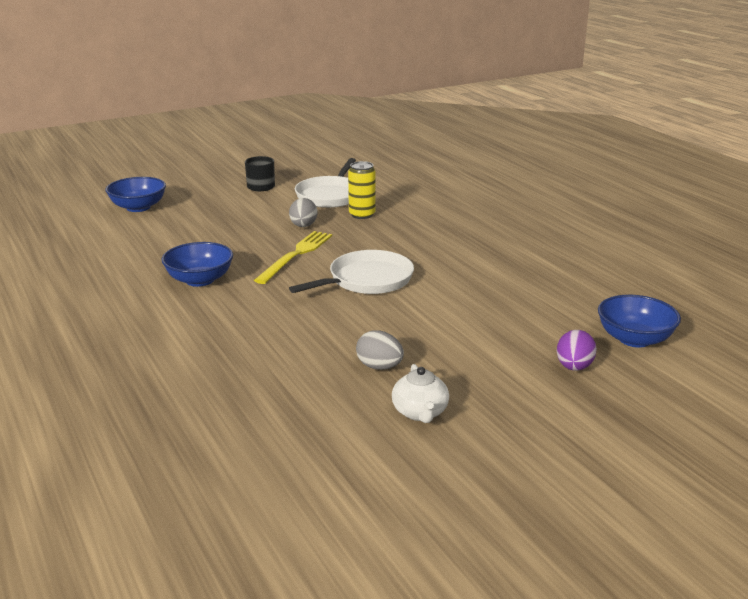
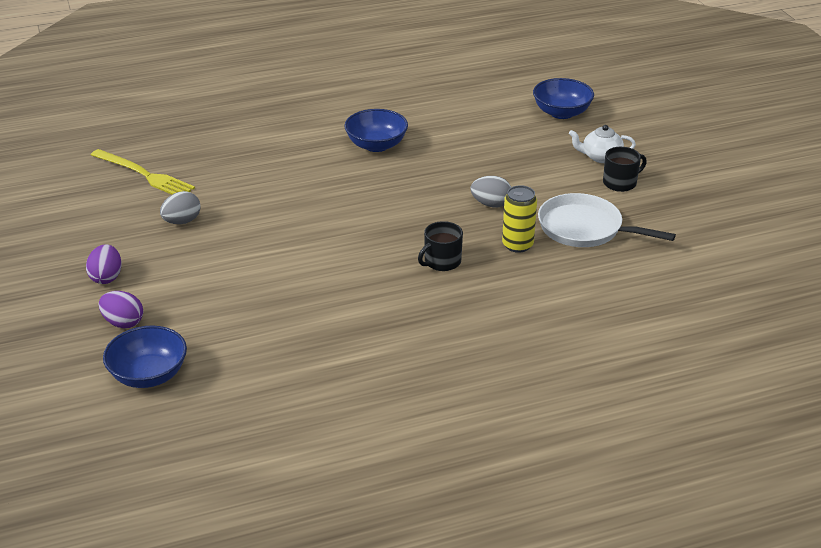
camera: 100 degrees right, 10 degrees up
(296, 255) = (415, 195): yellow fork -> yellow fork (144, 175)
(367, 280) = (343, 231): white pan -> none
(397, 238) = (441, 262): none -> black mug
(420, 413) = (108, 232): white teapot -> white teapot (600, 157)
(507, 394) = (106, 277): none -> purple egg

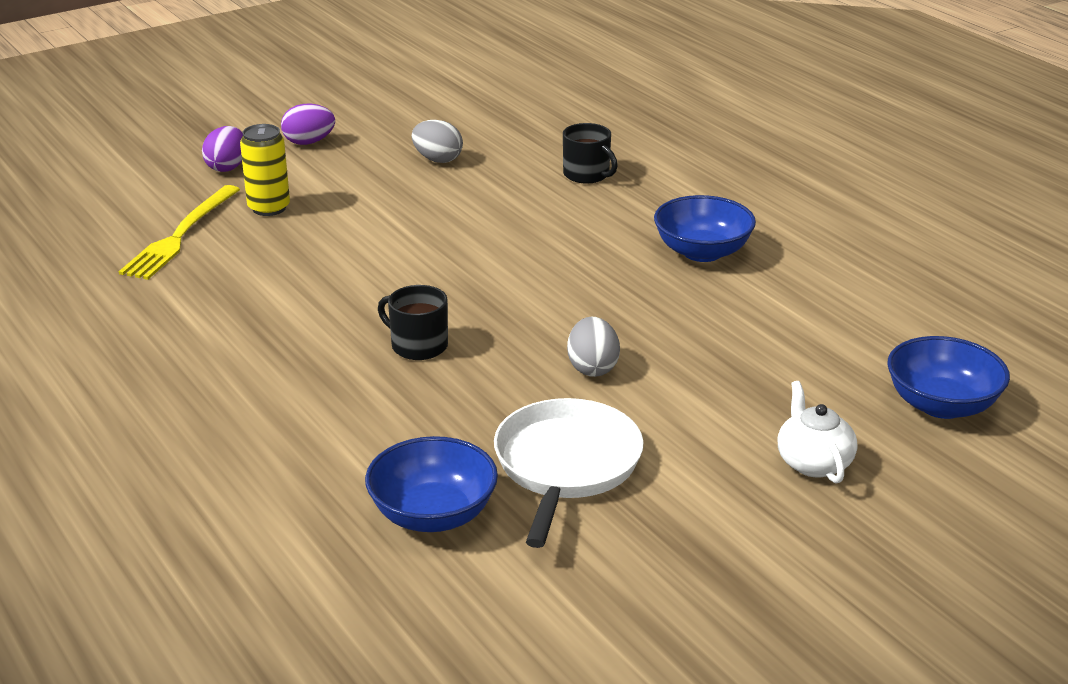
camera: 75 degrees right, 5 degrees down
(144, 175) = (528, 120): yellow fork -> yellow fork (181, 235)
(149, 375) = (136, 198): blue bowl -> blue bowl (433, 514)
(517, 245) = (488, 405): yellow can -> yellow can (269, 208)
(620, 183) = (737, 493): black mug -> black mug (587, 174)

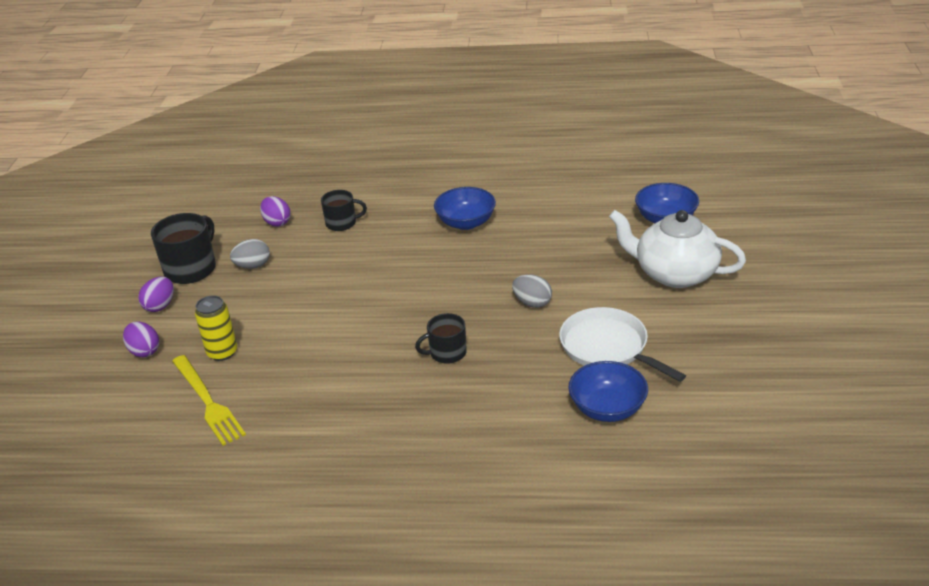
camera: 50 degrees left, 5 degrees up
(391, 130) = (191, 268): none -> black mug
(535, 138) = (277, 222): none -> purple egg
(813, 462) = (674, 273): white teapot -> white teapot, size x1.95

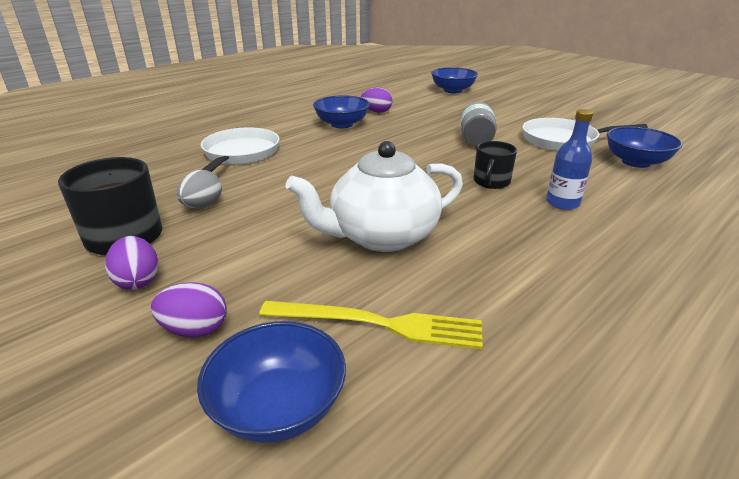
camera: 50 degrees left, 5 degrees down
(122, 408) = (278, 407): none -> blue bowl
(222, 352) = (304, 276): yellow can -> none
(277, 222) = (170, 173): purple egg -> purple egg (376, 112)
(342, 223) = (240, 154): black mug -> white pan
(451, 402) = (562, 203): none -> blue bottle
(532, 303) = (476, 140): grey egg -> grey jar
(674, 273) = (510, 105): white teapot -> white teapot (381, 236)

